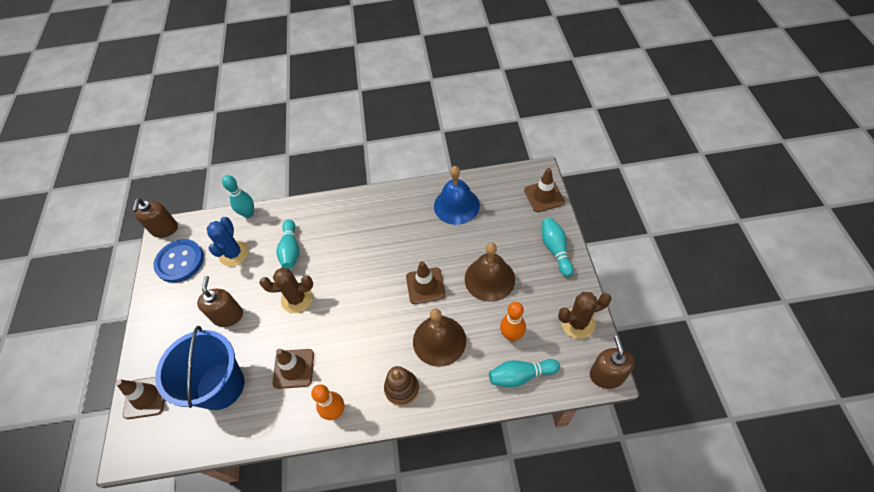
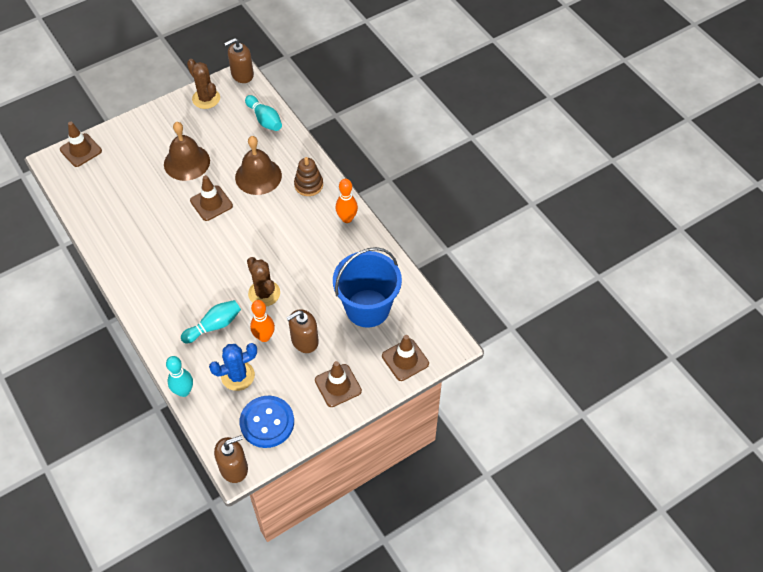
camera: 120 degrees left, 0 degrees up
(293, 368) = (327, 263): brown traffic cone -> brown traffic cone (338, 385)
(456, 205) = (113, 211): blue bell -> none
(511, 335) = (234, 134): orange bowling pin -> orange bowling pin (264, 337)
(555, 250) = (140, 128): turquoise bowling pin -> none

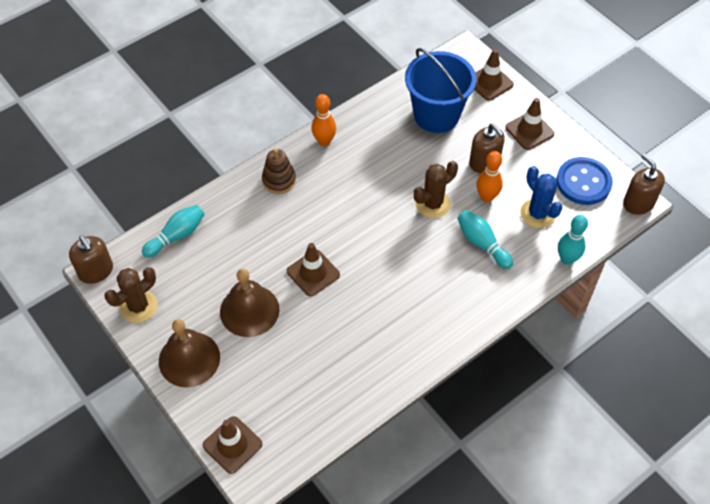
camera: 95 degrees left, 0 degrees up
(258, 176) = (268, 231): brown bell -> brown bell (189, 359)

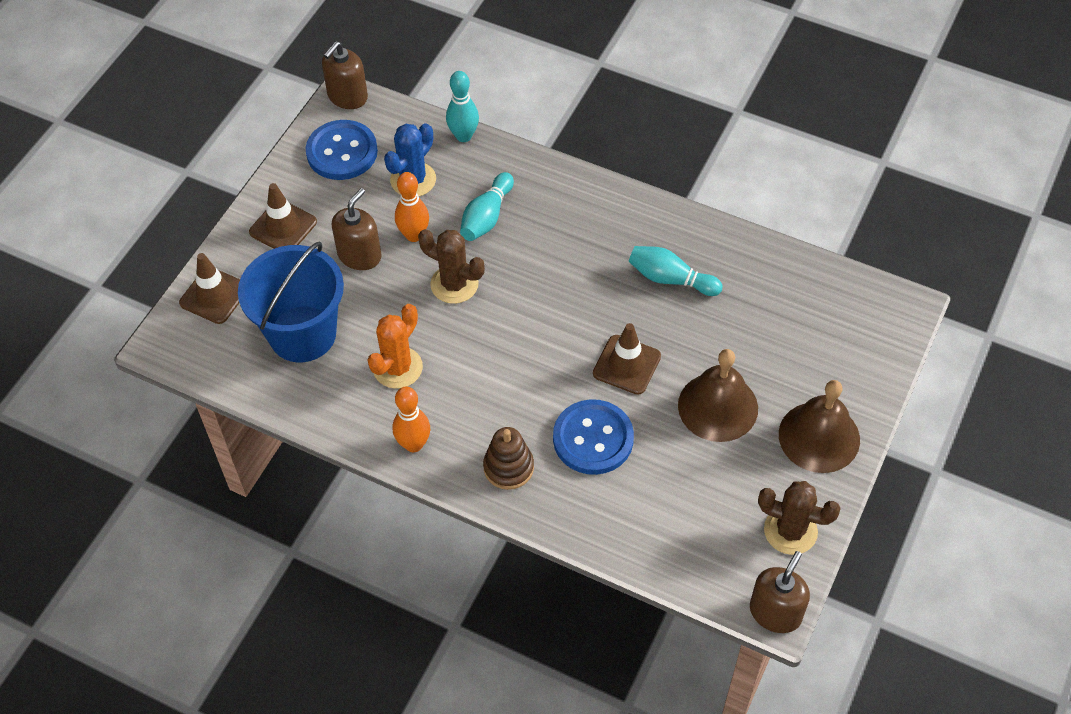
camera: 115 degrees left, 0 degrees up
(177, 236) = (665, 544): turquoise bowling pin -> turquoise bowling pin (670, 279)
(232, 445) = (884, 343): brown traffic cone -> none
(271, 231) = (593, 439): none -> blue button
(383, 152) = (397, 368): none -> orange cactus

